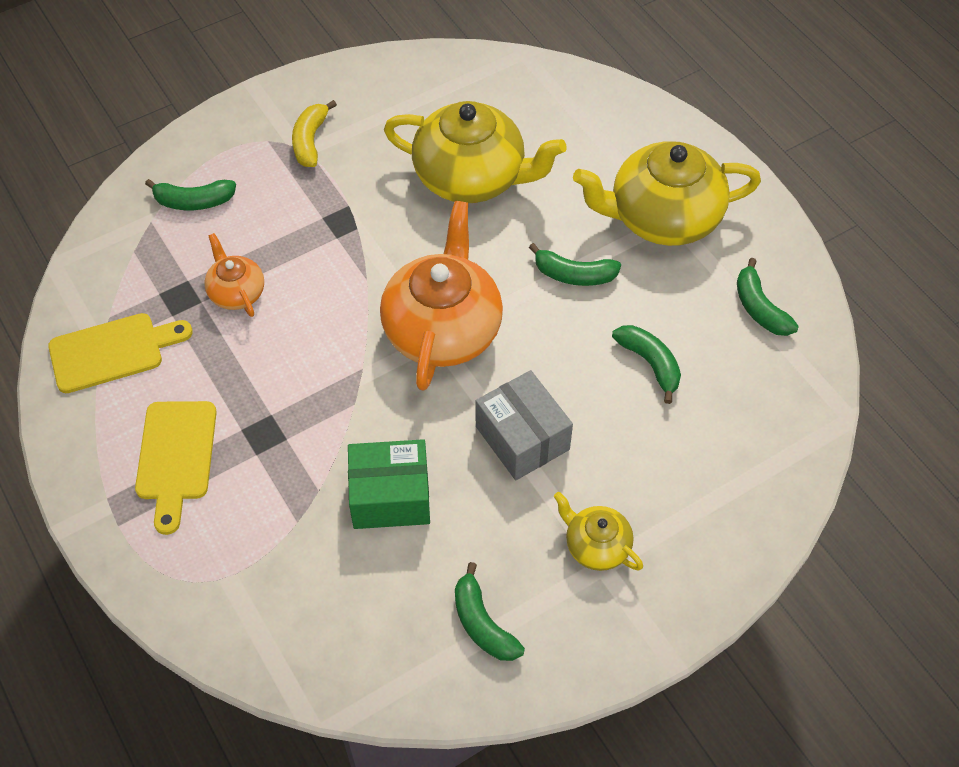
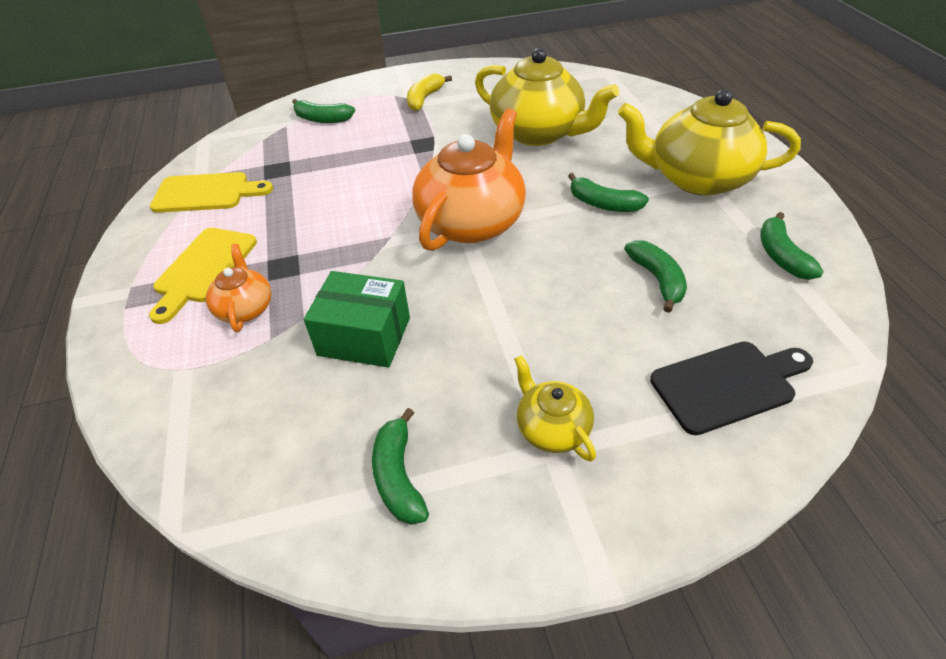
camera: 20 degrees right, 10 degrees down
(236, 292) = (320, 173): orange teapot -> orange teapot (245, 308)
(522, 438) = (510, 315): grey box -> none
(733, 466) = (728, 385): none -> black cutting board

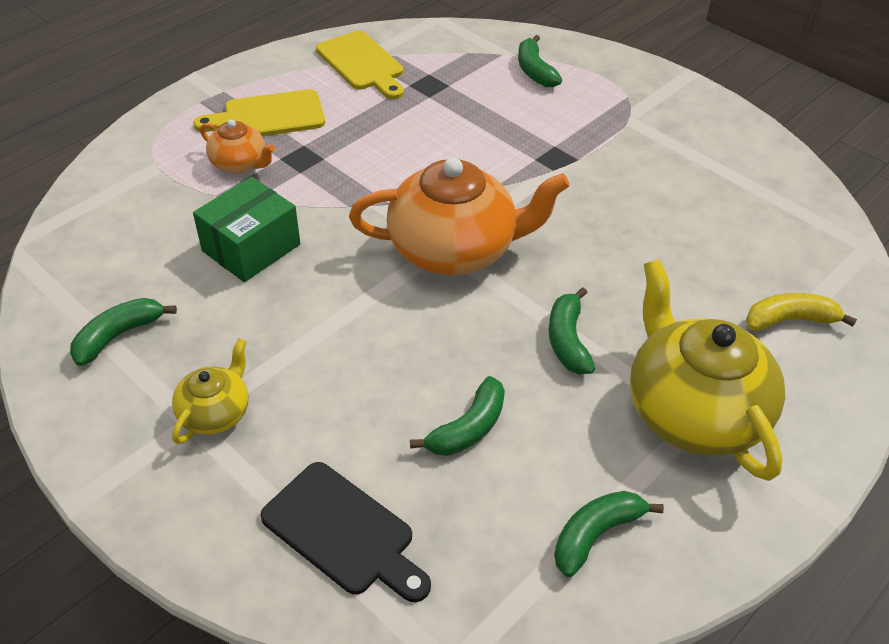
camera: 55 degrees right, 0 degrees up
(245, 308) = (240, 163): orange teapot -> orange teapot turned 75 degrees clockwise
(364, 336) = (251, 248): green box -> green box turned 60 degrees clockwise
(424, 99) = (643, 121): yellow banana -> yellow banana (789, 320)
(538, 133) = (660, 237): yellow teapot -> none

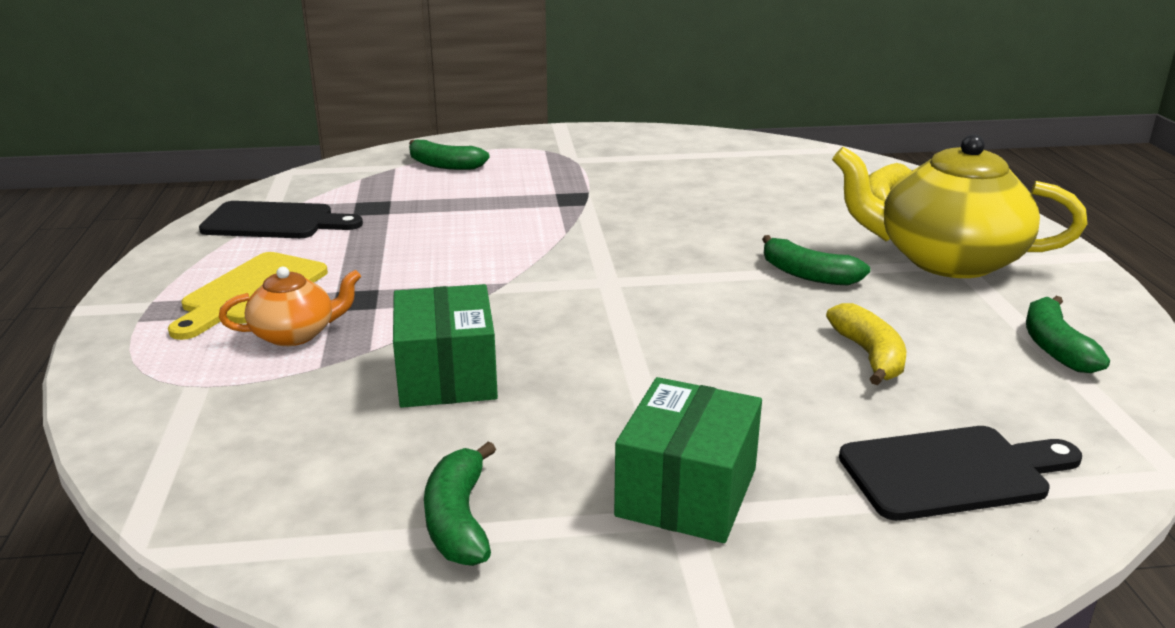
camera: 50 degrees left, 20 degrees down
(216, 413) = (686, 492): yellow teapot -> green box
(362, 64) = (274, 222): yellow cutting board -> black cutting board
(455, 249) = (621, 277): orange teapot -> none
(468, 428) = (869, 355): green banana -> yellow banana

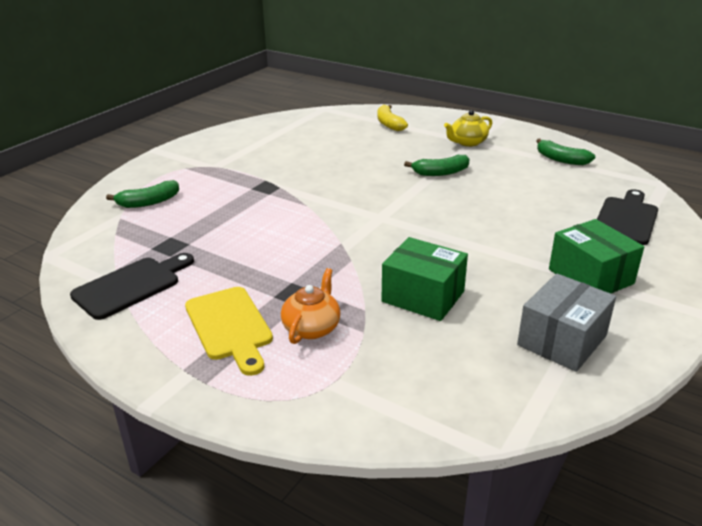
camera: 50 degrees left, 5 degrees up
(459, 520) = (562, 340): green banana -> grey box
(869, 355) = (526, 193): yellow banana -> none
(946, 260) = (467, 142): yellow teapot -> yellow teapot, size x0.50

